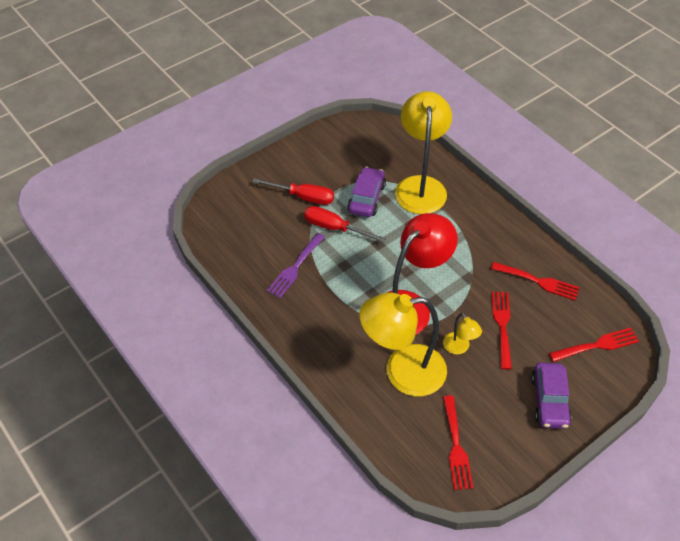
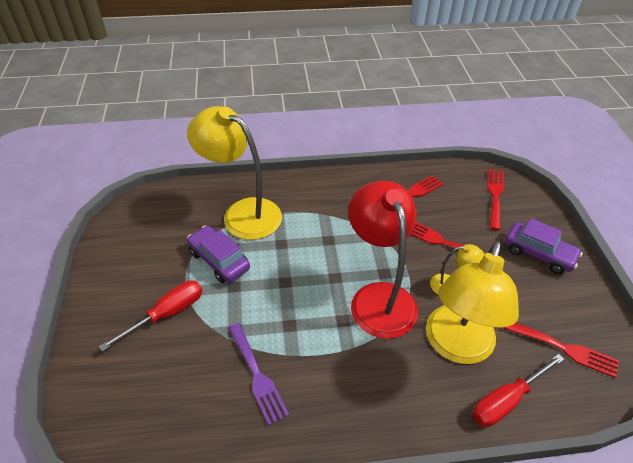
camera: 60 degrees left, 5 degrees down
(334, 228) = (233, 308): red screwdriver -> red screwdriver (506, 400)

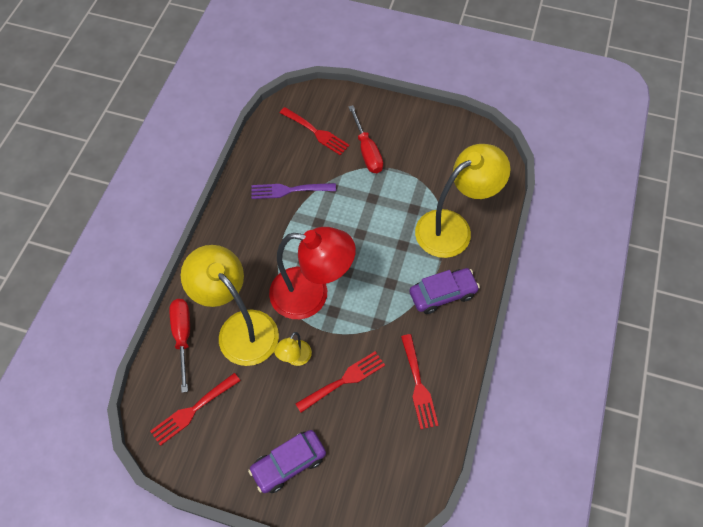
camera: 115 degrees right, 15 degrees up
(219, 260) = (404, 195): purple car -> purple car (442, 294)
(495, 196) = (381, 476): red fork -> red fork (316, 132)

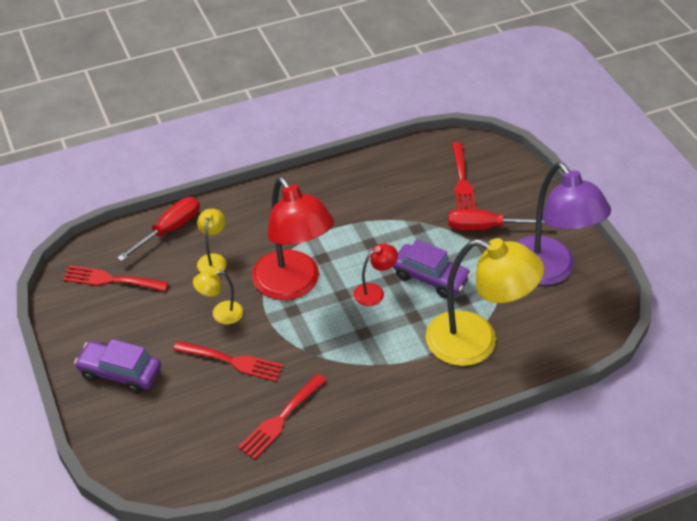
camera: 50 degrees right, 15 degrees down
(240, 328) = (213, 259): yellow lamp -> yellow lamp, size x0.45
(289, 190) = (380, 203): purple fork -> none
(362, 251) = (374, 292): none -> red lamp
(367, 151) = (485, 227): red screwdriver -> red screwdriver turned 60 degrees clockwise
(433, 147) = (549, 271): none -> purple lamp
(442, 294) = (394, 379): purple car -> purple car (430, 278)

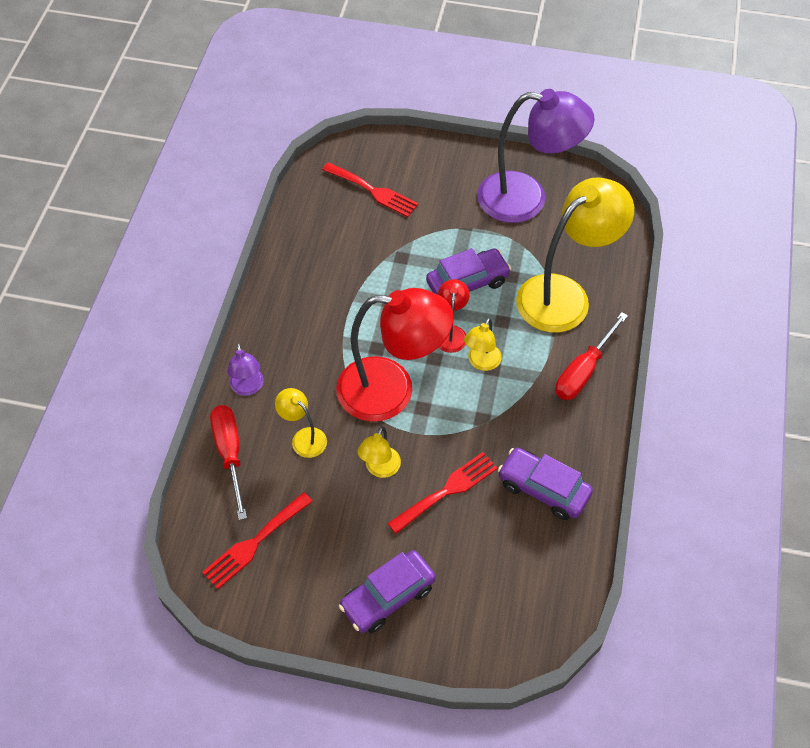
camera: 55 degrees left, 10 degrees up
(229, 210) = (248, 388): none -> purple lamp
(280, 419) = (543, 489): red fork -> purple car
(363, 323) = (481, 363): none -> yellow lamp
(485, 227) = (442, 209): red screwdriver -> red screwdriver (583, 371)

